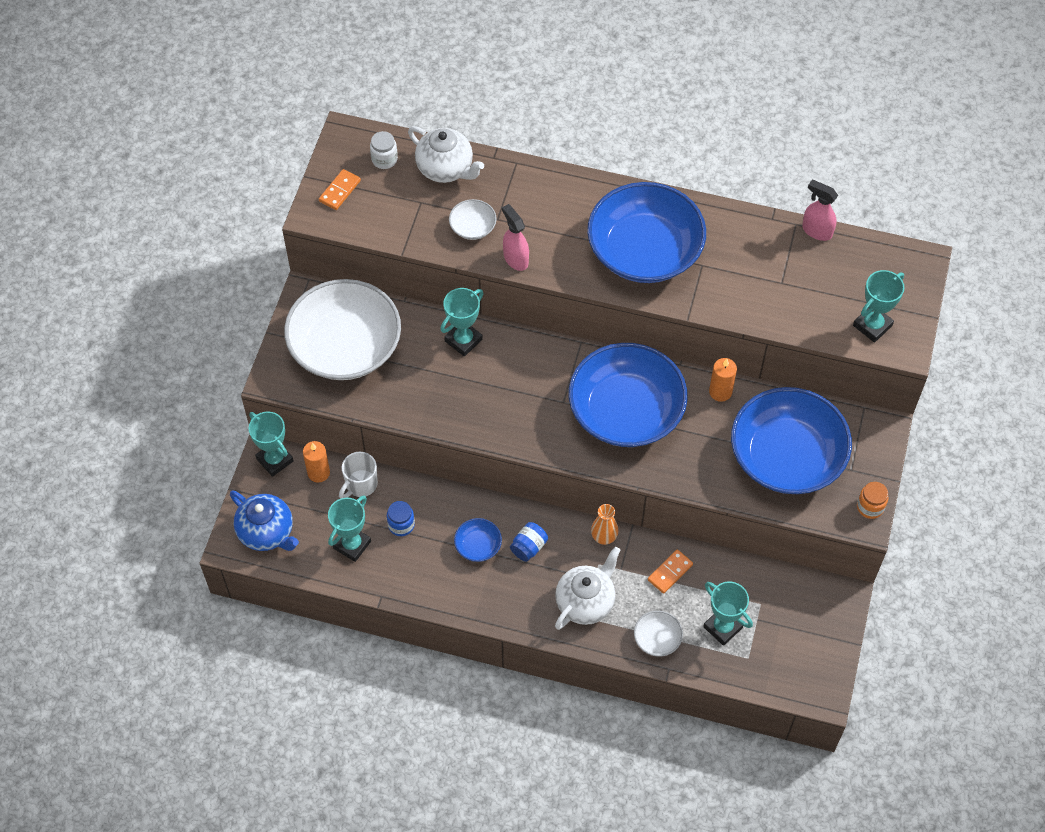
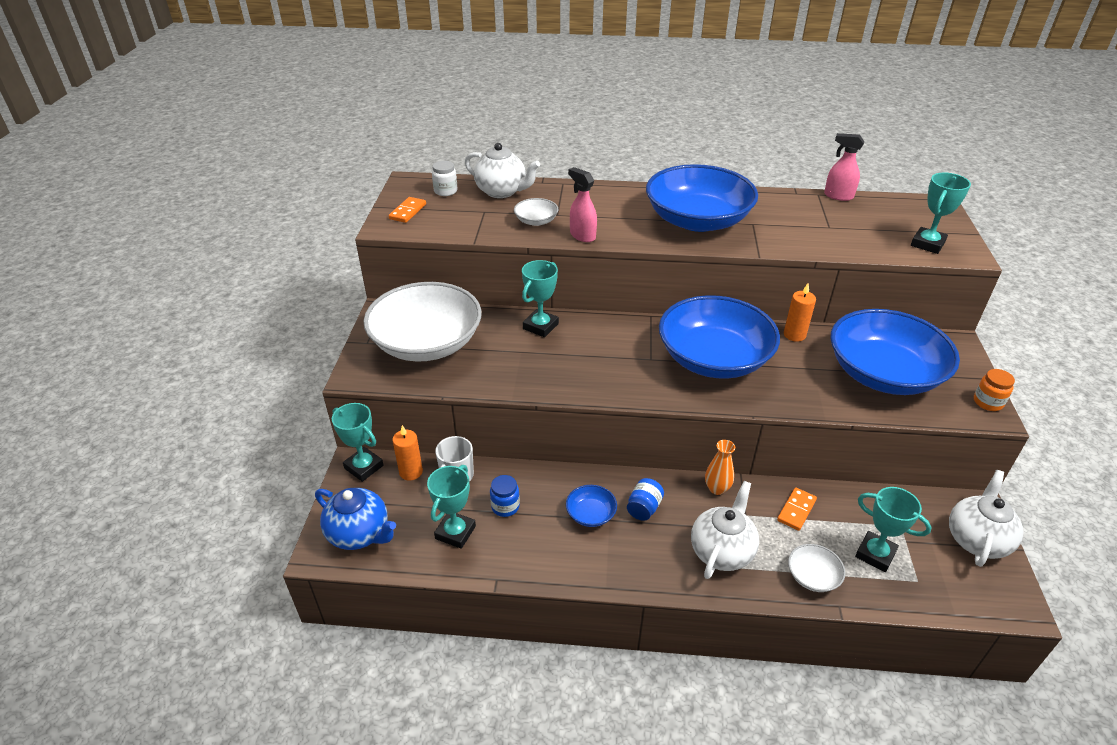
camera: 10 degrees left, 20 degrees down
(823, 628) = (976, 539): none -> white teapot

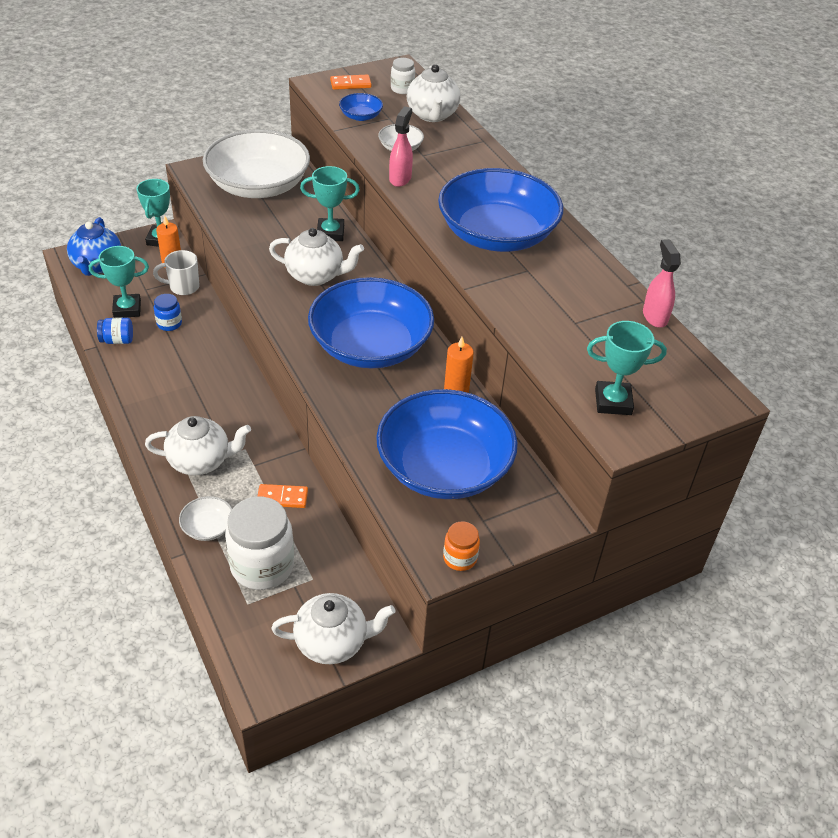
camera: 55 degrees right, 5 degrees up
(591, 514) = (192, 372): blue bowl -> blue bowl (361, 116)
(596, 355) = (316, 276): none -> white teapot
(644, 508) = (219, 400): blue jar -> blue jar (117, 340)
(717, 488) = (273, 438): orange vase -> none
(875, 554) = (262, 566): turquoise trophy -> white jar

